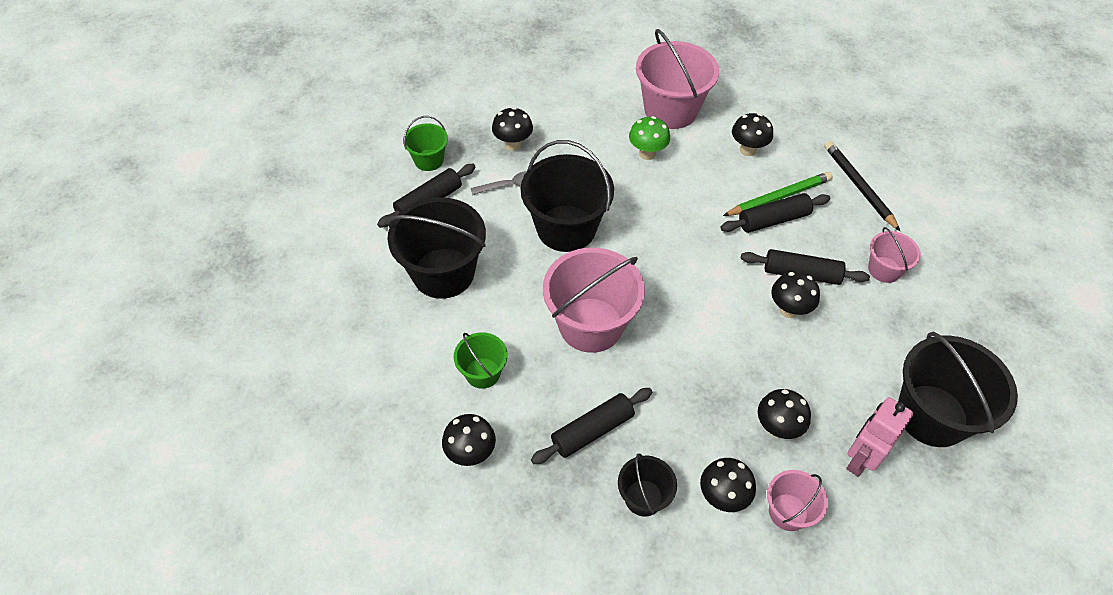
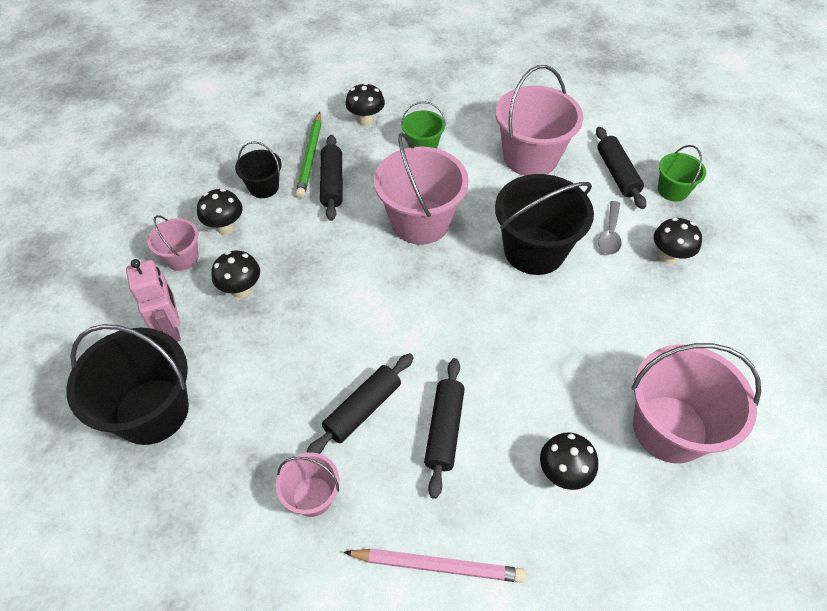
camera: 120 degrees right, 0 degrees up
(443, 273) = (530, 157): black bucket -> pink bucket
(647, 153) = (604, 364): green mushroom -> none
(779, 197) = (472, 458): green pencil -> green pencil (310, 157)
(788, 310) = (333, 370): black mushroom -> none
(858, 186) = (438, 566): black pencil -> pink pencil

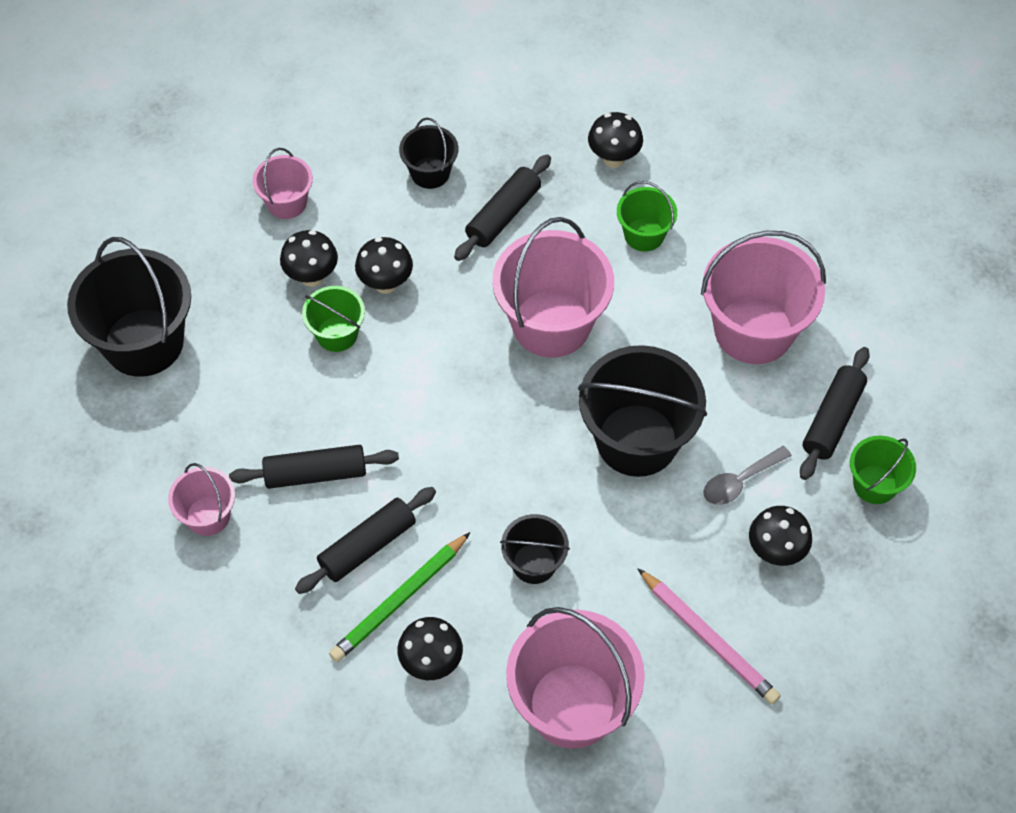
camera: 40 degrees right, 5 degrees up
(172, 328) = (220, 273): pink robot -> none
(225, 227) = (353, 196): black mushroom -> black mushroom (386, 284)
(292, 313) = (337, 334): none -> green bucket
(310, 157) = (510, 167): green pencil -> green pencil (399, 600)
(438, 566) = (254, 648): pink pencil -> pink pencil (709, 639)
(555, 360) = (534, 563): none -> black bucket

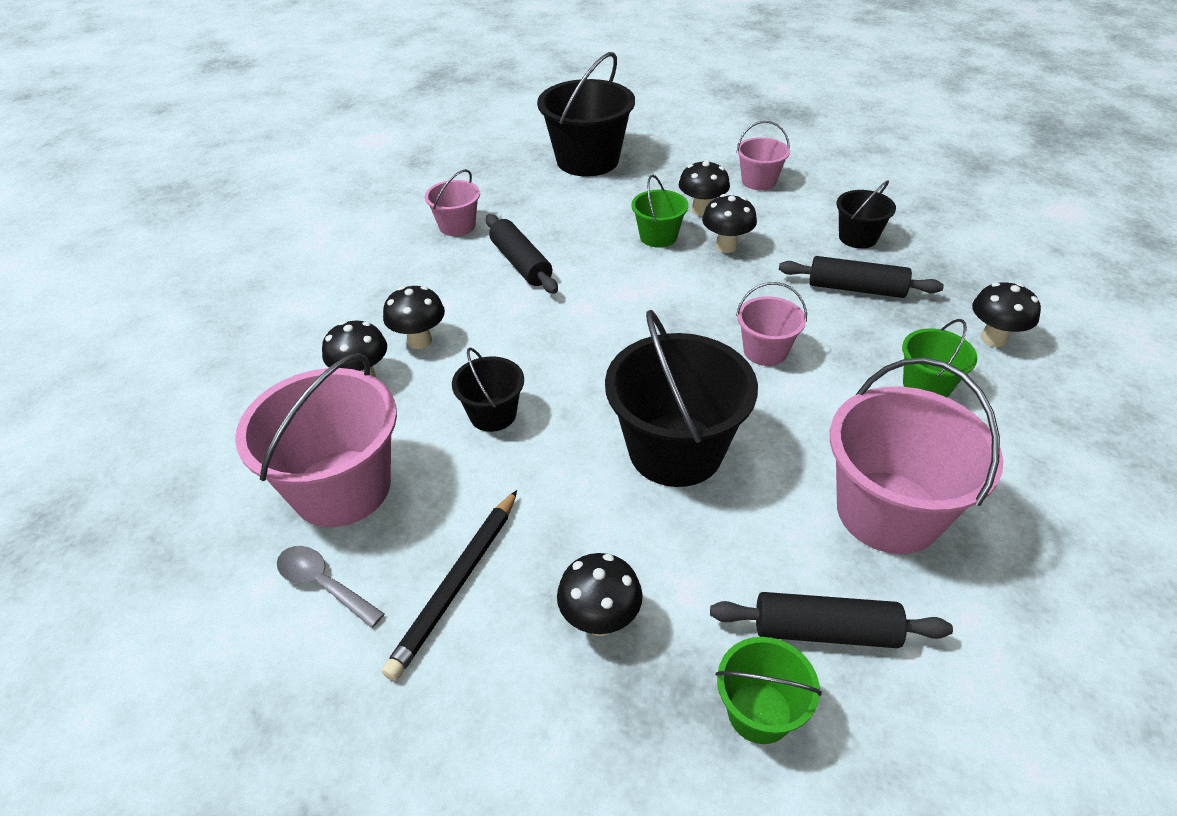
camera: 70 degrees right, 15 degrees down
(367, 546) = (465, 308): black rolling pin -> none
(399, 600) = (420, 341): green pencil -> black mushroom
(551, 324) = (765, 351): pink bucket -> pink bucket, size x0.52
(709, 639) = (456, 585): pink pencil -> black pencil
(740, 481) = (677, 556): grey spoon -> grey spoon (323, 584)

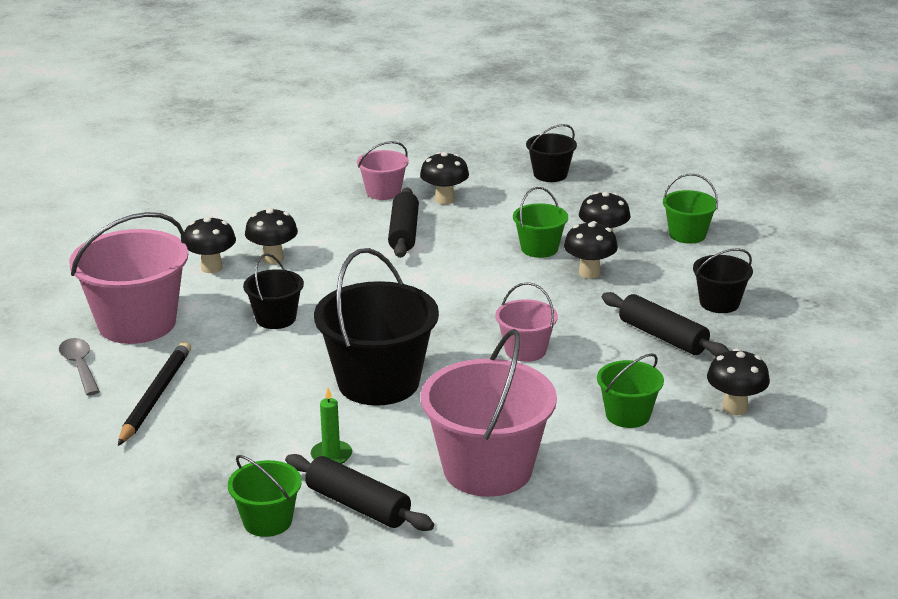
camera: 30 degrees right, 15 degrees down
(456, 585) = (155, 396): black pencil -> black pencil turned 135 degrees clockwise
(587, 160) = (550, 174): black bucket -> black bucket, size x0.52
(600, 621) = (222, 445): black mushroom -> black mushroom (444, 200)
(728, 573) = (331, 455): none -> green candle
(759, 181) = (687, 235): pink bucket -> green bucket

